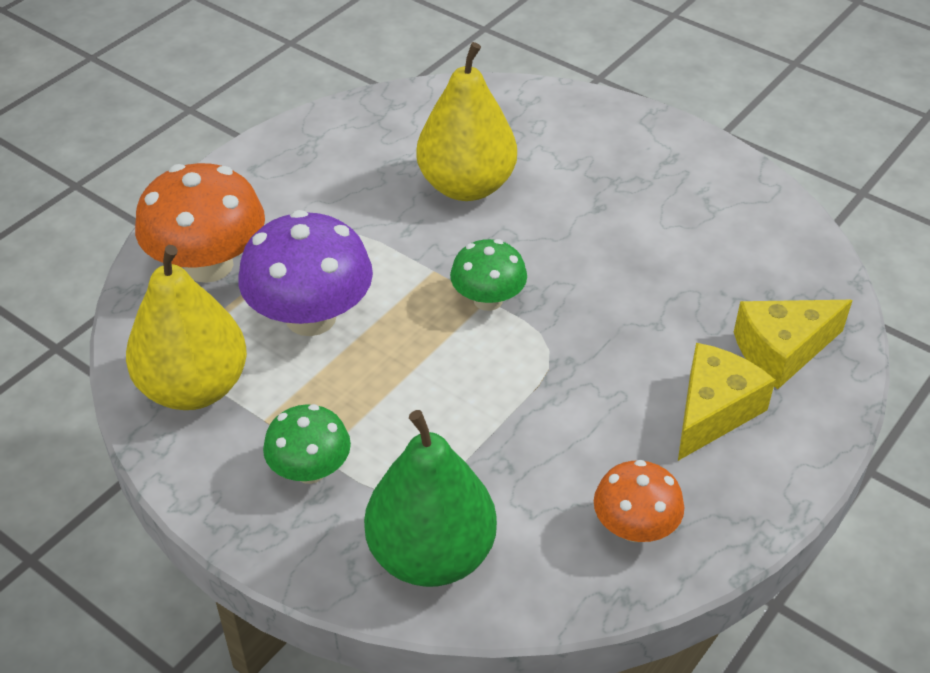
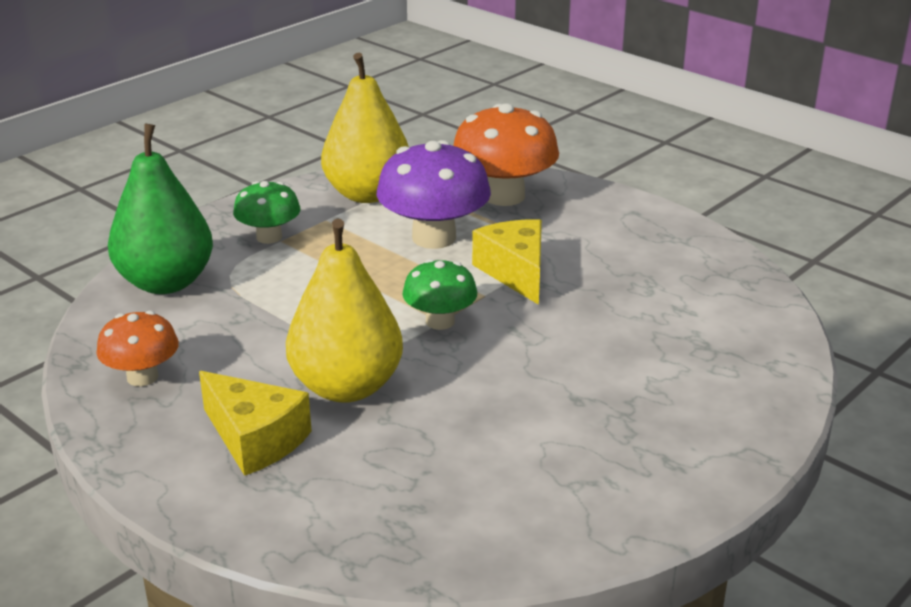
camera: 95 degrees right, 15 degrees down
(466, 186) = (611, 318): yellow pear -> yellow pear (346, 387)
(782, 351) = (324, 501): yellow cheese -> yellow cheese (515, 272)

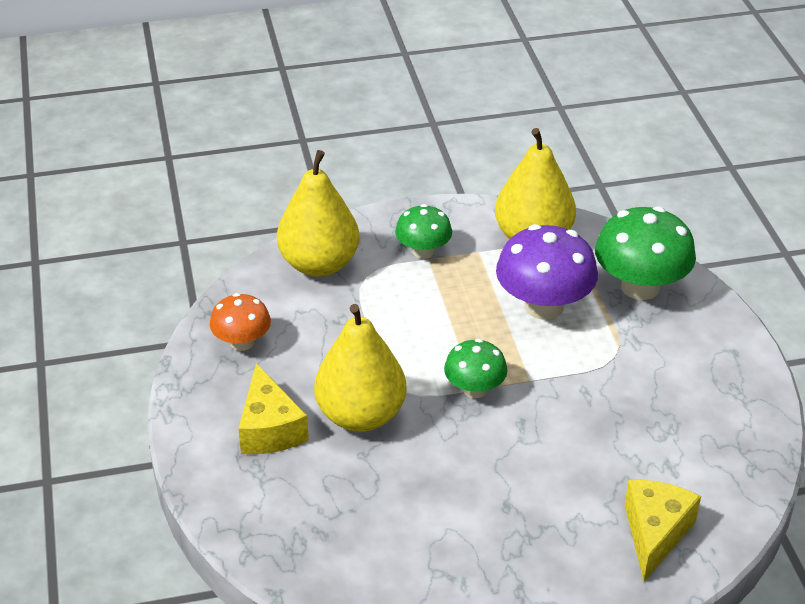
camera: 35 degrees right, 10 degrees up
(166, 282) = (319, 264): green pear -> yellow pear
(504, 196) = (640, 287): orange mushroom -> green mushroom
(515, 272) = (574, 369): yellow cheese -> yellow cheese (655, 533)

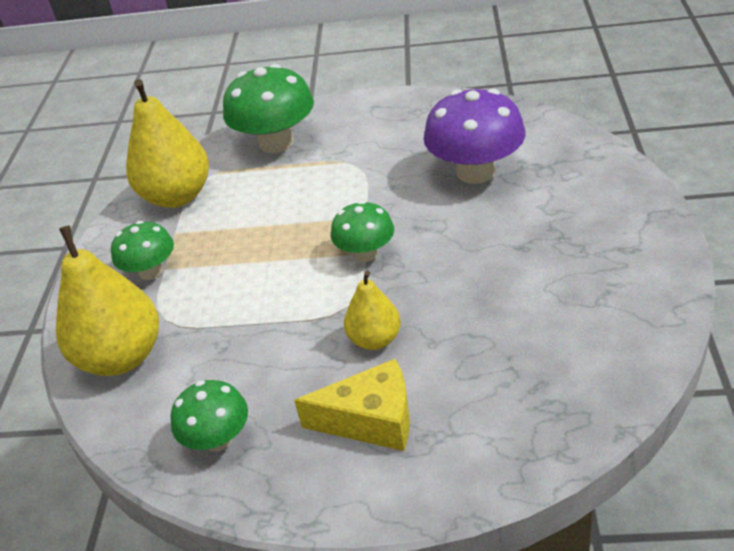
camera: 70 degrees left, 0 degrees up
(242, 342) = (218, 439): orange mushroom -> green mushroom
(361, 415) = (375, 339): yellow pear -> yellow pear, size x0.56
(544, 306) = (273, 199): purple mushroom -> purple mushroom (475, 172)
(655, 533) = (566, 167): yellow cheese -> none

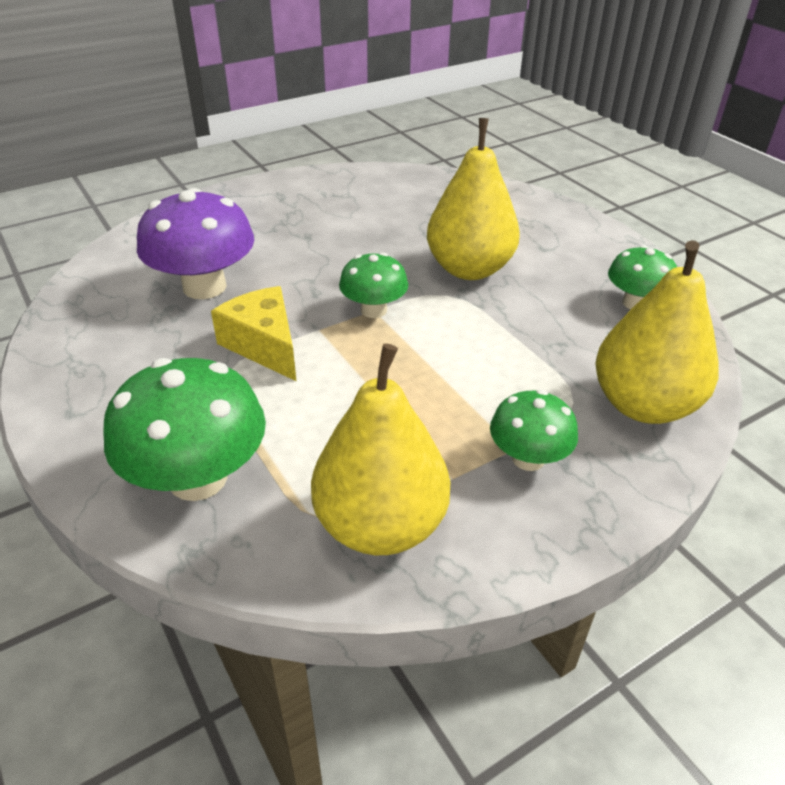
camera: 130 degrees left, 0 degrees up
(371, 420) = (539, 246): yellow cheese -> yellow cheese (264, 345)
(375, 339) = (469, 269): yellow pear -> yellow pear, size x1.79

